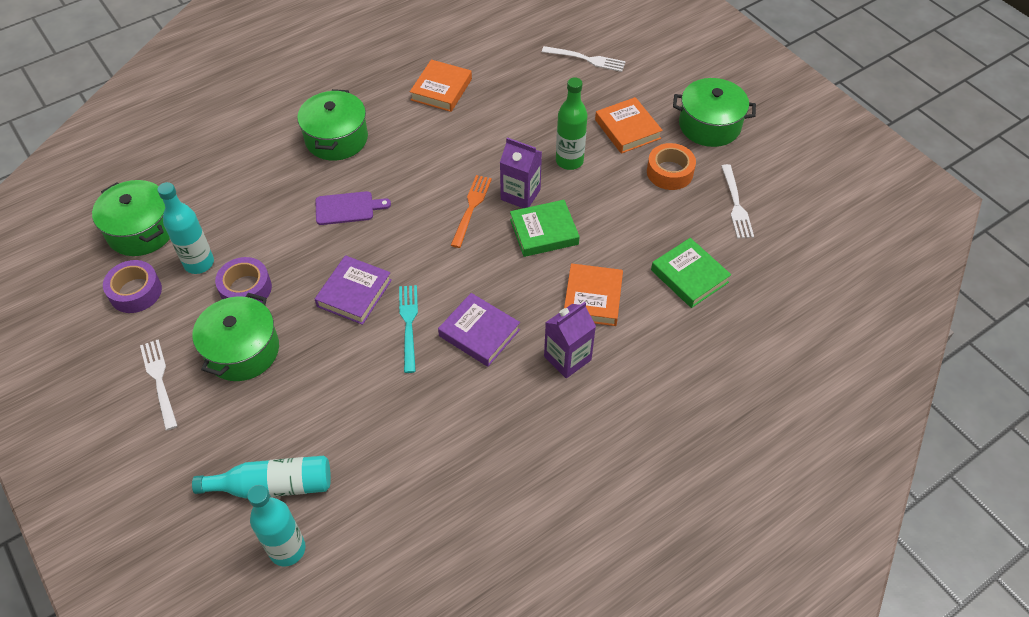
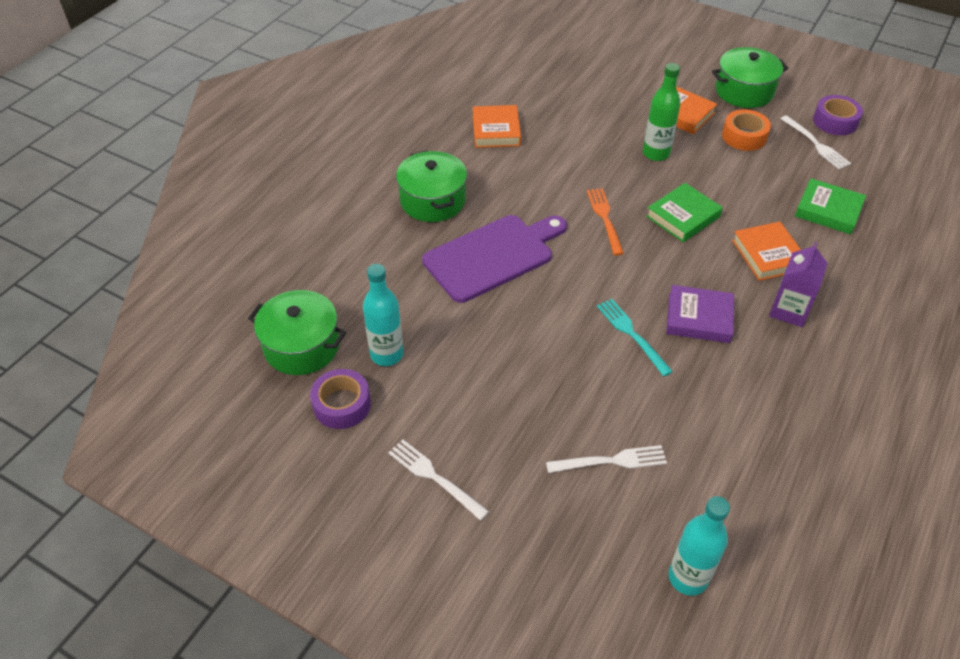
camera: 25 degrees left, 5 degrees down
(242, 350) = (495, 417): green pot -> none
(246, 289) = (453, 360): purple tape -> purple tape (835, 121)
(273, 485) = (626, 526): turquoise bottle -> none
(347, 208) = (493, 256): purple cutting board -> purple cutting board, size x1.96
(354, 293) = (560, 326): purple book -> none
(520, 194) = (637, 193): purple carton -> none
(587, 59) = (602, 70): white fork -> white fork (611, 461)

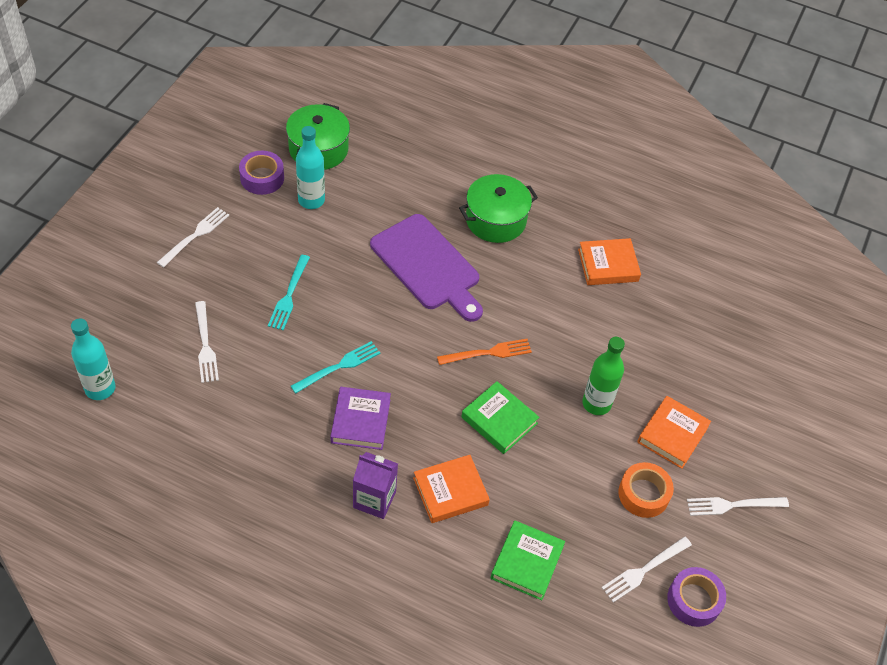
camera: 80 degrees right, 5 degrees up
(534, 377) = (289, 295): none -> turquoise fork
(744, 91) = (732, 505): green pot -> white fork

